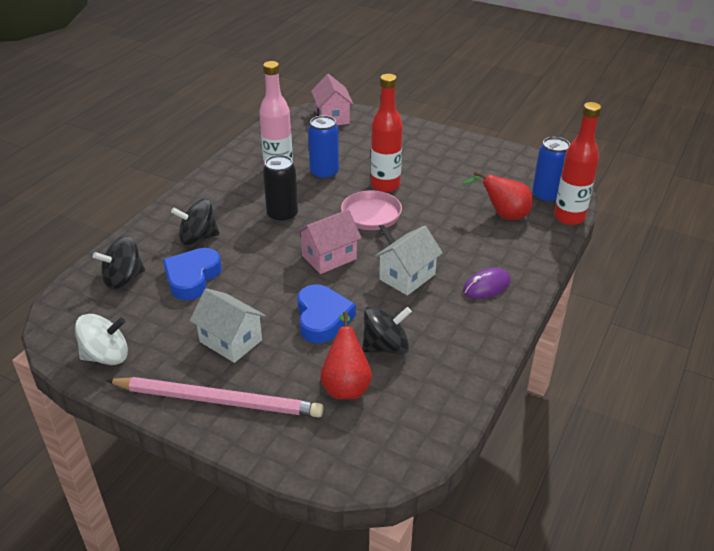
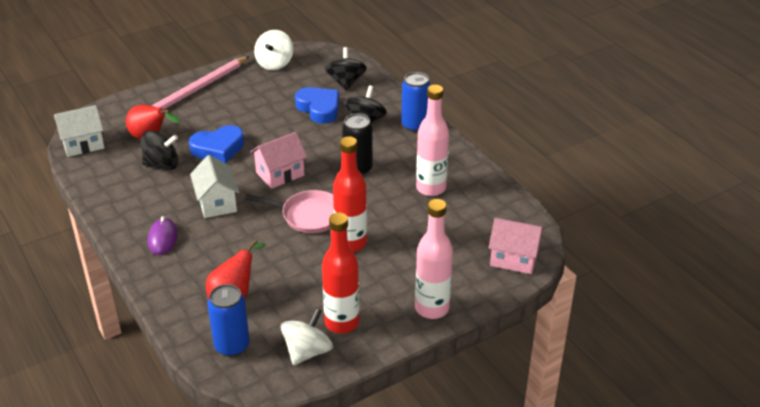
camera: 120 degrees right, 0 degrees up
(231, 341) = (238, 107): white house -> white house (83, 144)
(322, 318) = (218, 148): blue heart -> blue heart turned 45 degrees counterclockwise
(324, 173) = (404, 213): blue can -> blue can (415, 125)
(329, 257) = (280, 174): pink house -> pink house turned 60 degrees clockwise
(385, 347) = (162, 164): black spinning top -> black spinning top turned 105 degrees counterclockwise
(416, 133) = (432, 308): none -> pink bottle
(511, 165) = (307, 351): none -> white spinning top
(569, 217) = (187, 341): red bottle -> red bottle (342, 323)

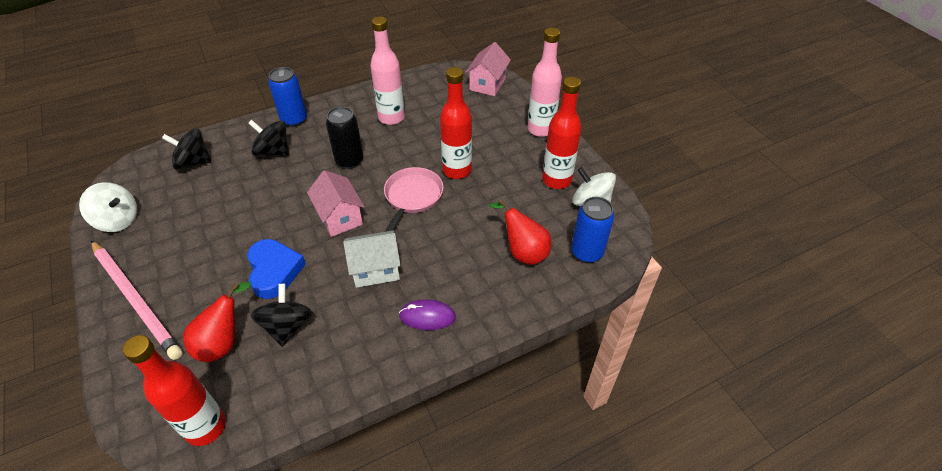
camera: 85 degrees left, 10 degrees up
(83, 144) = (206, 427): white house -> red bottle
(319, 108) = (233, 184): blue heart -> none

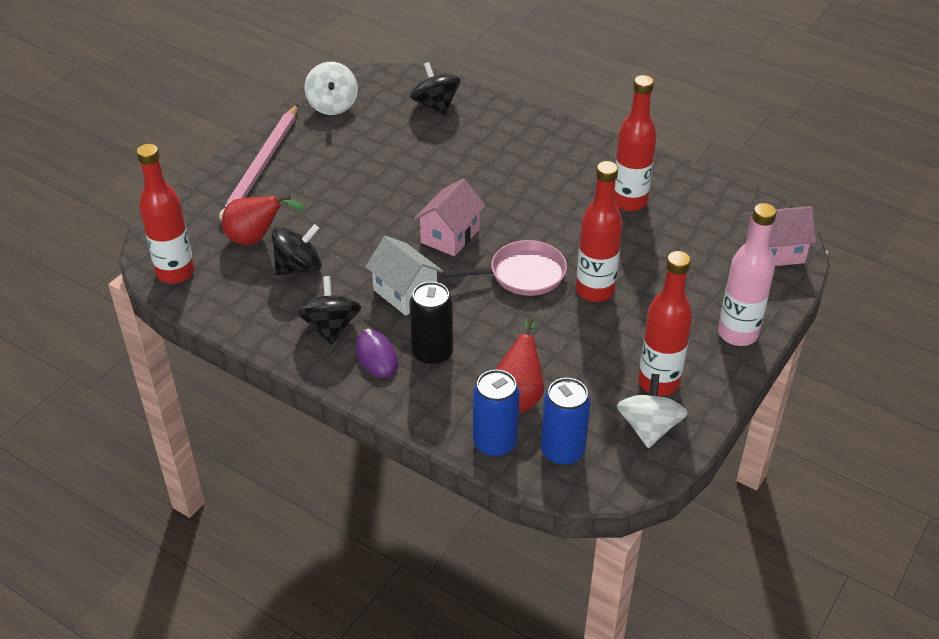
camera: 60 degrees right, 5 degrees down
(273, 152) = (496, 146): black spinning top -> black spinning top (330, 327)
(274, 271) = (351, 227): blue heart -> none
(294, 120) = (554, 135): blue can -> blue can (495, 443)
(349, 161) = (533, 204): black can -> black can (432, 354)
(391, 118) = (629, 201): pink bottle -> red bottle

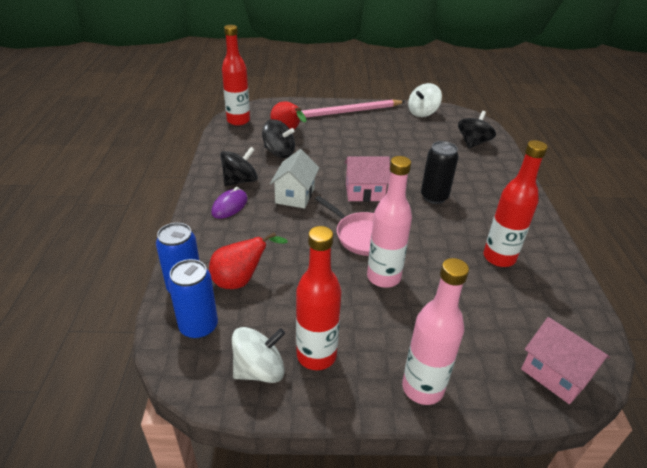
camera: 55 degrees right, 5 degrees down
(432, 354) = (250, 227): black can -> black can (434, 197)
(595, 291) = (383, 277): red bottle -> pink bottle

